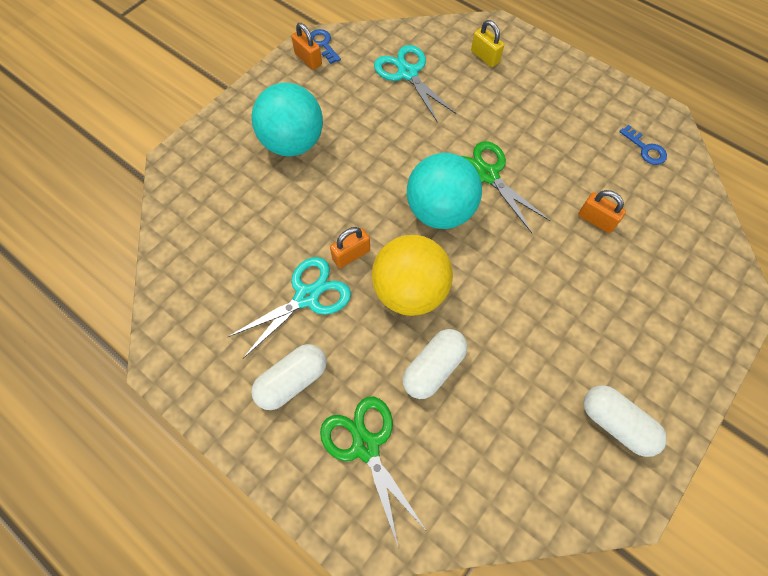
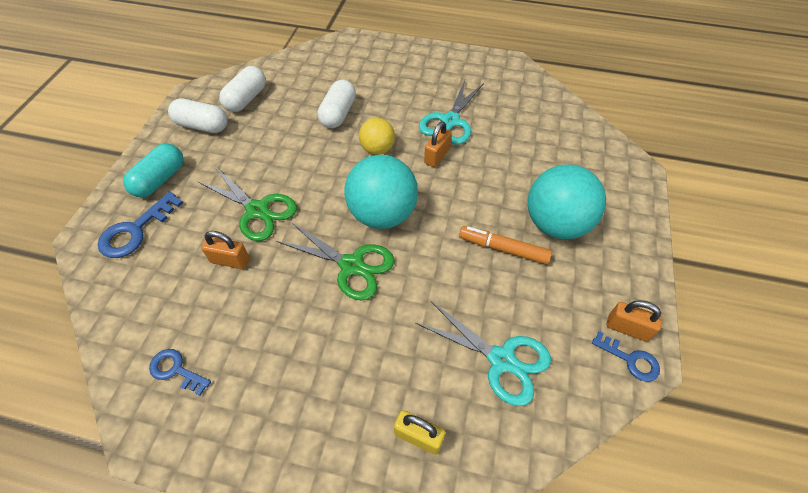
camera: 155 degrees right, 10 degrees down
(292, 381) = (426, 80): white capsule -> white capsule (246, 99)
(352, 140) = (504, 249): none -> orange marker
(365, 446) = (362, 69): green scissors -> green scissors (257, 210)
(410, 291) = (377, 149): yellow ball -> yellow ball, size x0.56
(669, 349) = (160, 180): none -> turquoise capsule
(691, 289) = (135, 230): none -> blue key

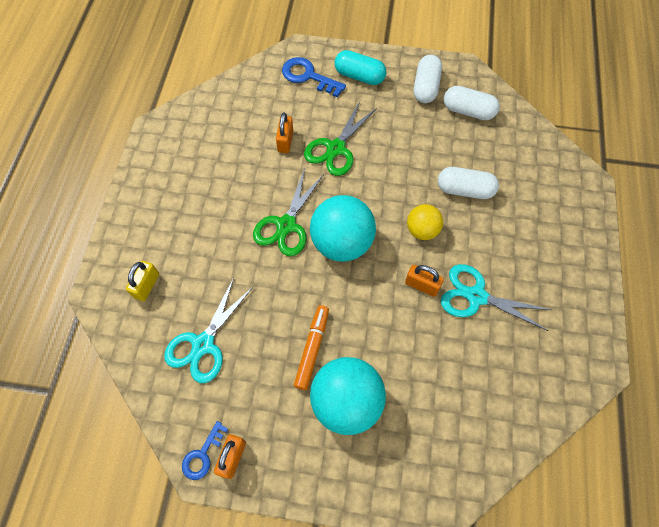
camera: 85 degrees right, 10 degrees up
(176, 370) = (198, 132): blue key -> none

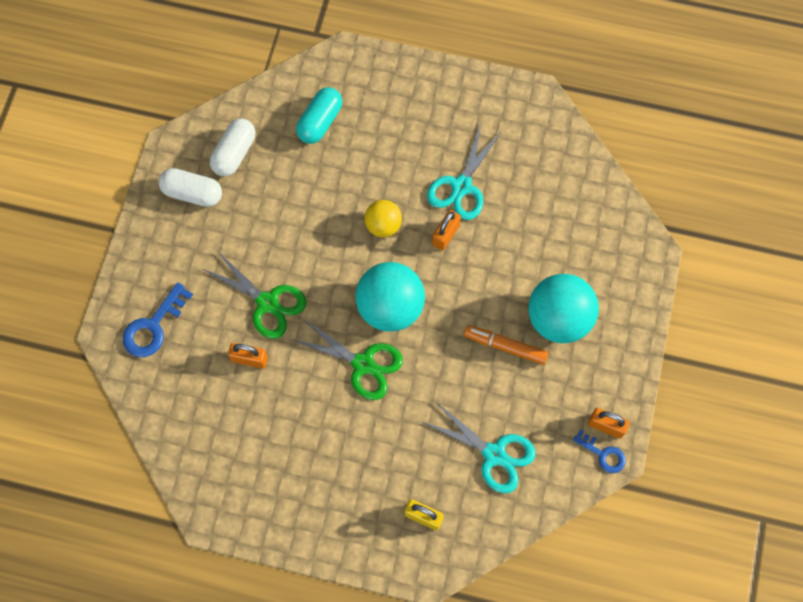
camera: 85 degrees left, 5 degrees up
(359, 76) = (163, 266): turquoise capsule -> turquoise capsule (320, 122)
(464, 190) = (339, 176): white capsule -> none

